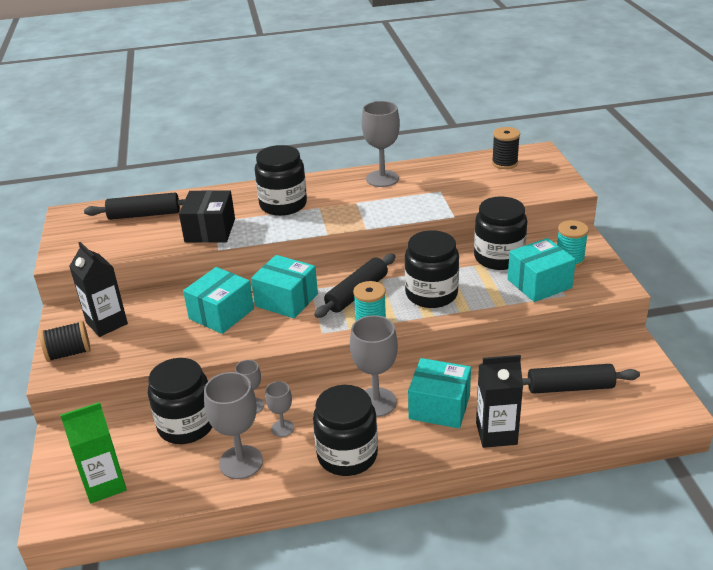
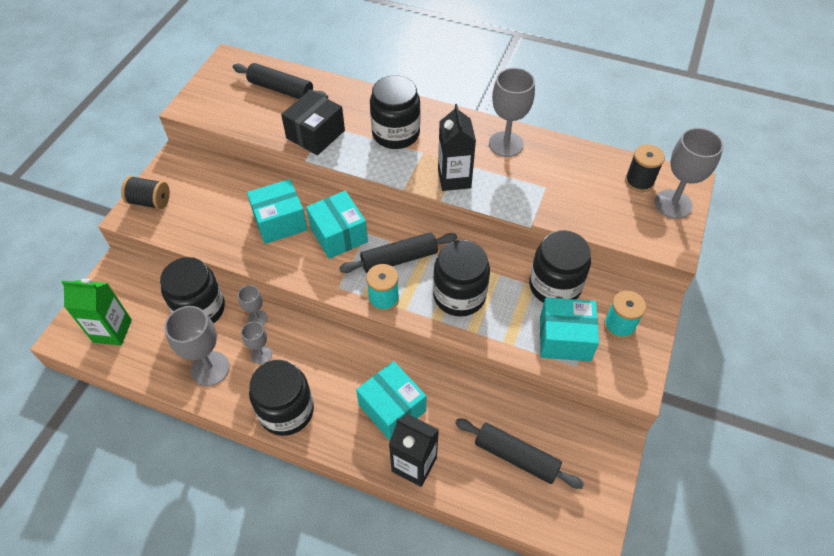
camera: 30 degrees right, 20 degrees up
(107, 323) = (195, 185): black carton -> black carton (454, 178)
(376, 402) = (348, 372): grey goblet -> grey goblet (673, 204)

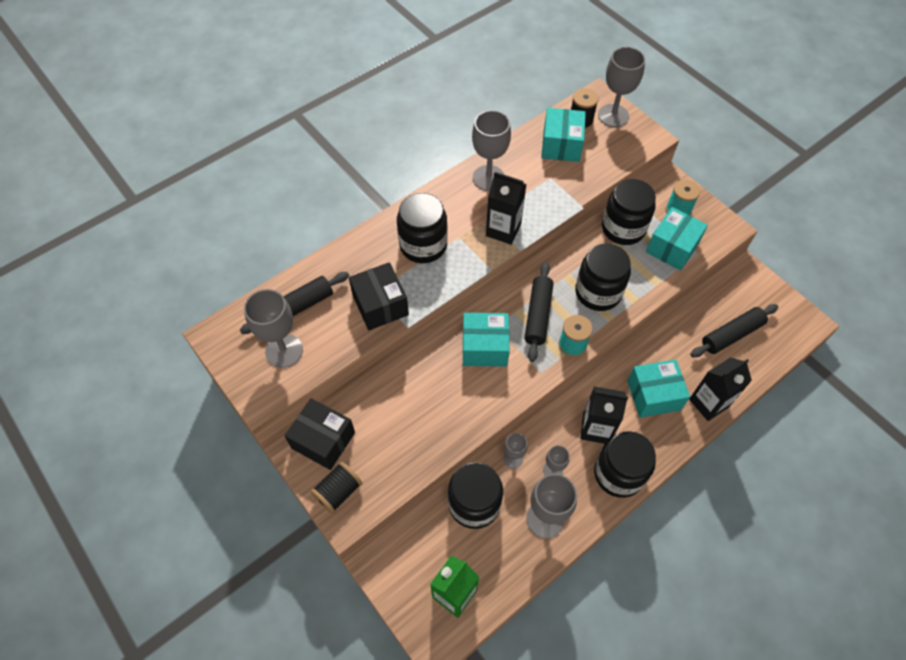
camera: 60 degrees left, 5 degrees up
(190, 172) = (323, 440): none -> black box
(237, 100) = (284, 351): none -> grey goblet
(280, 222) = (440, 387): turquoise box -> turquoise box (561, 145)
(325, 372) = (596, 428): none -> black carton

